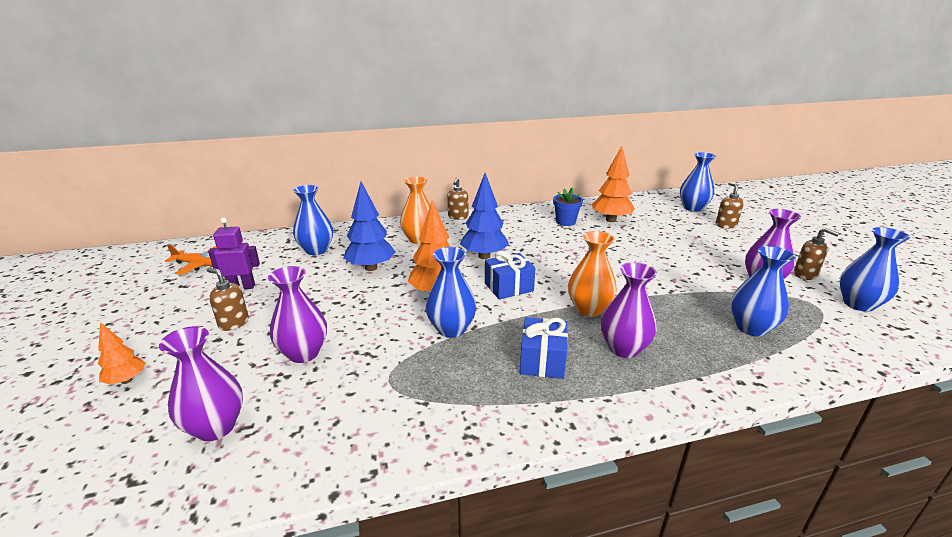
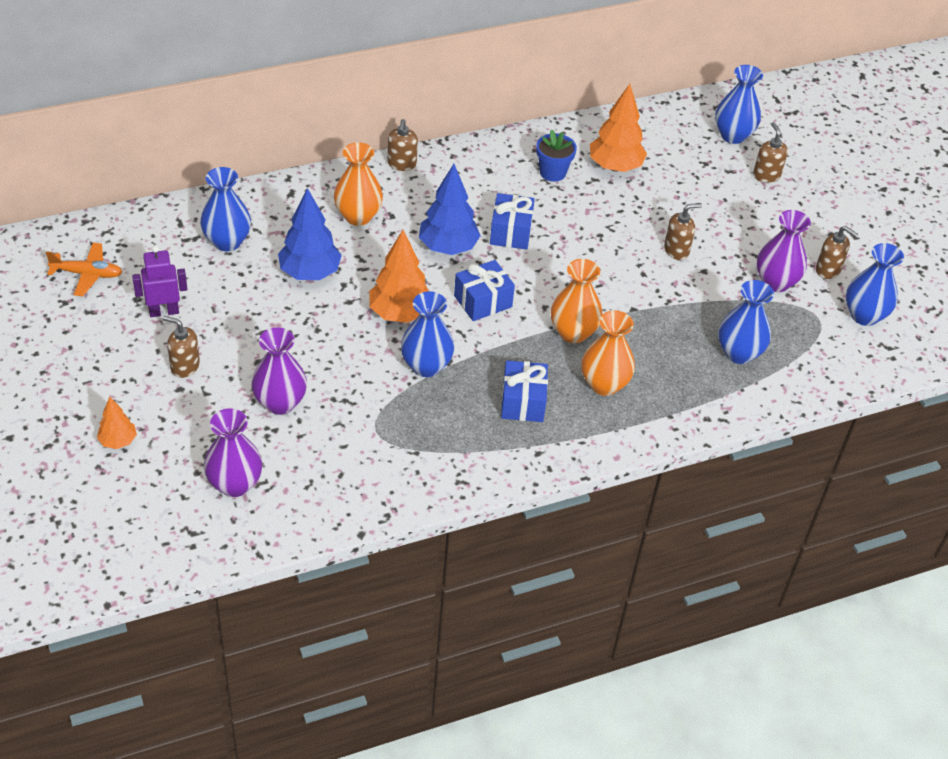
camera: 10 degrees left, 20 degrees up
(534, 249) = (510, 232): none -> blue gift
(623, 348) = (604, 384): purple vase -> orange vase
(669, 261) = (676, 250): none -> brown soap dispenser

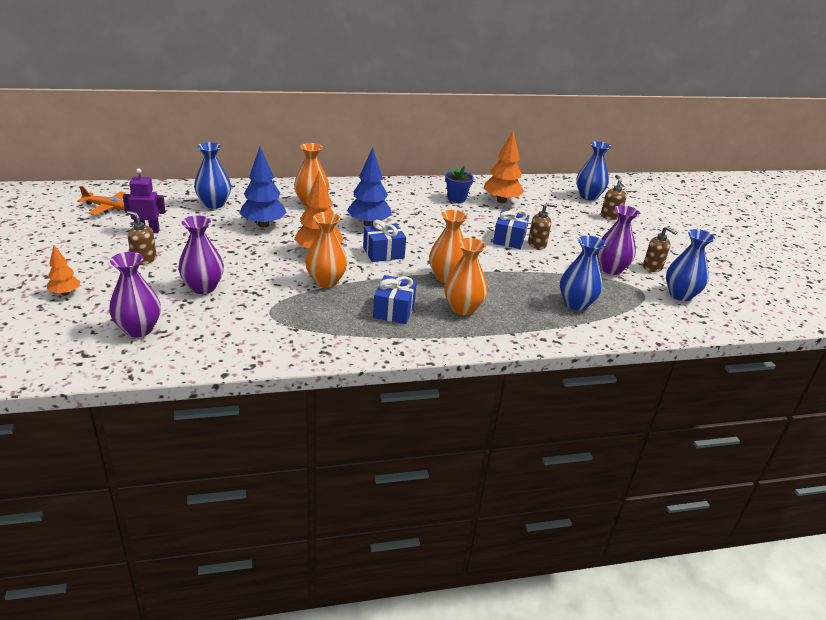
camera: 10 degrees right, 15 degrees down
(402, 164) = (353, 184): brown soap dispenser -> none
(426, 366) = (326, 281): blue vase -> orange vase
(510, 232) = (417, 222): blue gift -> blue gift (509, 239)

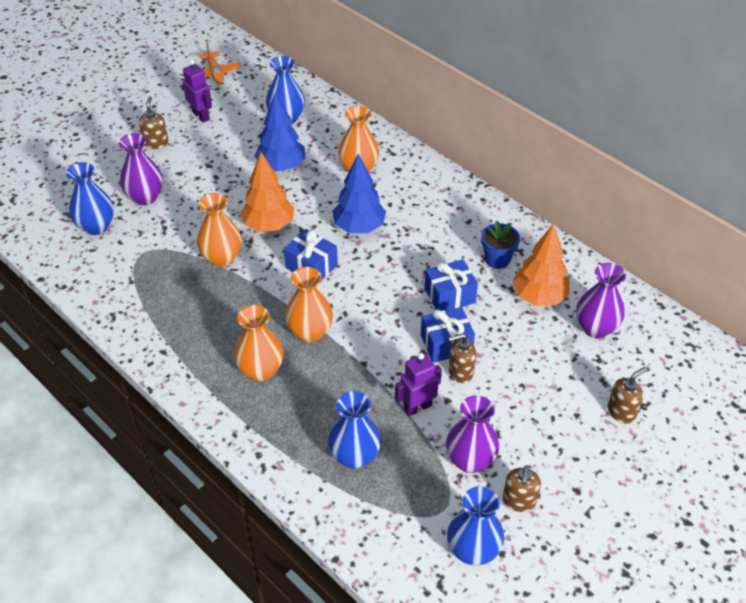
camera: 60 degrees right, 15 degrees up
(65, 293) = (76, 140): orange tree -> none
(139, 329) = (61, 203): purple vase -> purple vase (595, 328)
(394, 310) = (213, 325): blue gift -> blue gift (449, 296)
(537, 244) = (460, 372): brown soap dispenser -> brown soap dispenser turned 120 degrees clockwise
(553, 268) = (417, 407): none -> purple robot
(588, 196) = (658, 369): blue vase -> blue vase (96, 226)

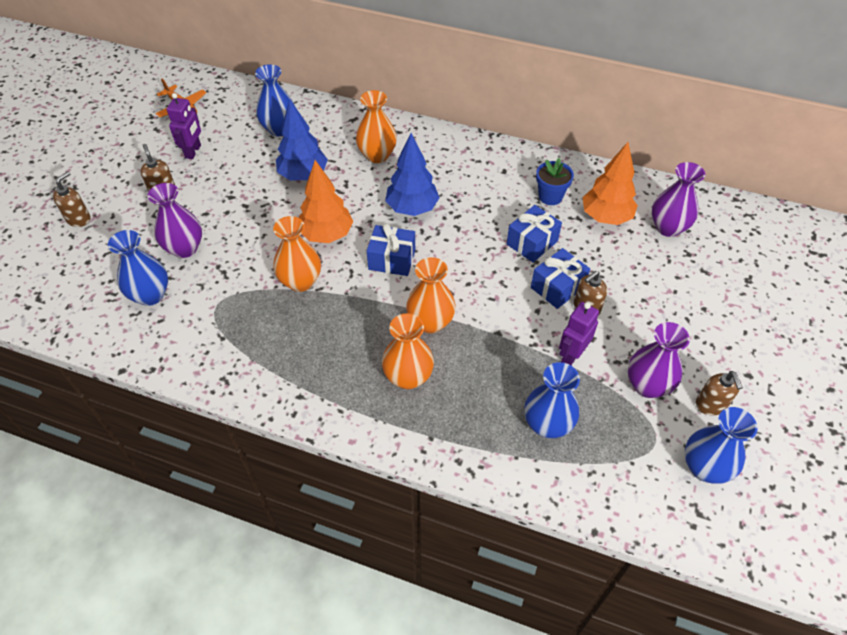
camera: 25 degrees left, 5 degrees up
(201, 116) = (193, 151): purple robot -> purple robot turned 75 degrees clockwise
(621, 412) = (736, 292): brown soap dispenser -> brown soap dispenser (79, 219)

